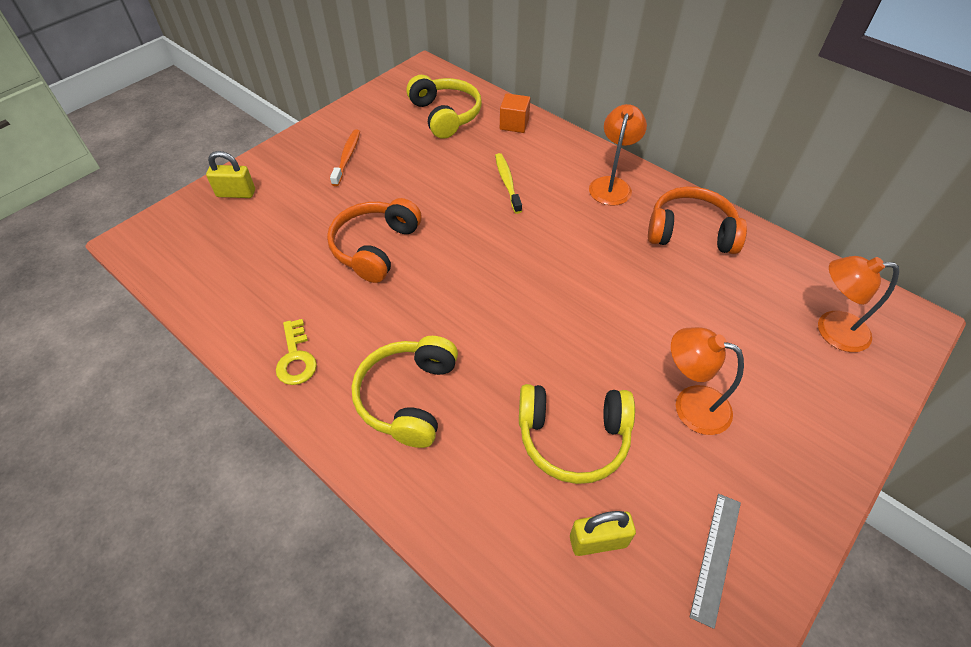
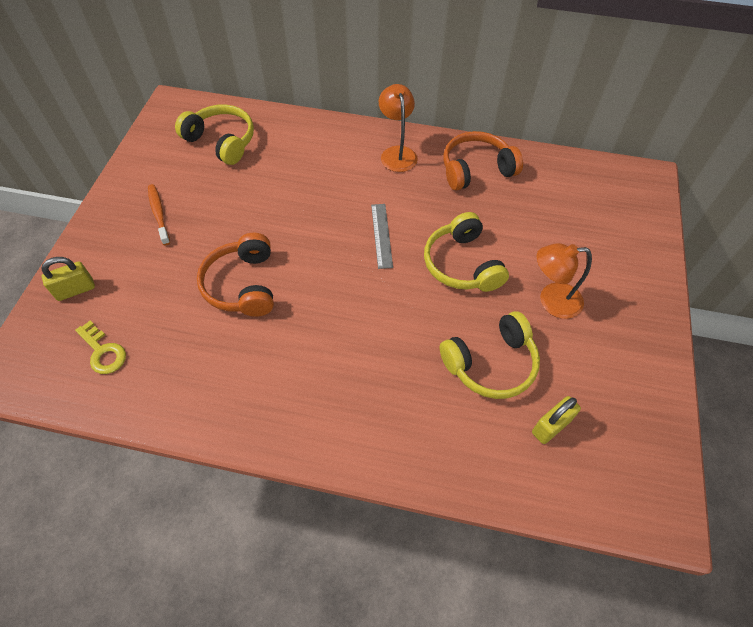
camera: 30 degrees left, 5 degrees up
(296, 358) = (242, 408): yellow key -> yellow key (103, 352)
(408, 397) = (355, 394): yellow headphones -> yellow headphones (462, 264)
(507, 183) = (315, 183): yellow toothbrush -> none
(514, 124) = (286, 128): orange cube -> none
(716, 557) = (625, 396): grey ruler -> grey ruler (381, 235)
(831, 330) = (606, 205): orange lamp -> none

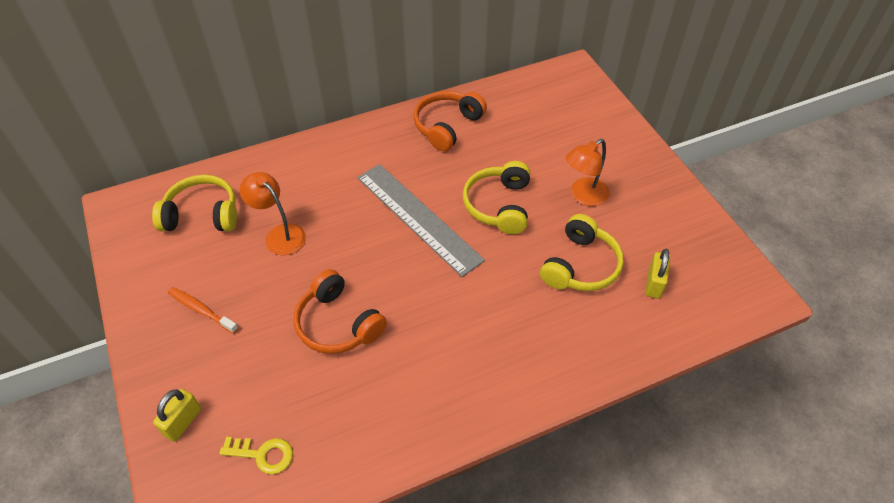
camera: 35 degrees left, 5 degrees down
(381, 235) = (418, 218): grey ruler -> grey ruler, size x2.08
(397, 153) = (372, 145): orange lamp -> orange lamp (280, 234)
(462, 264) = (499, 205): yellow headphones -> yellow headphones turned 60 degrees clockwise

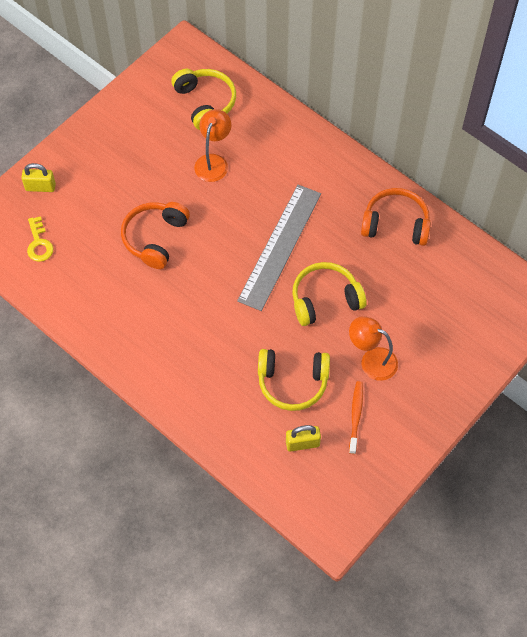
camera: 65 degrees right, 10 degrees up
(201, 310) = (125, 150): orange toothbrush -> orange toothbrush (355, 416)

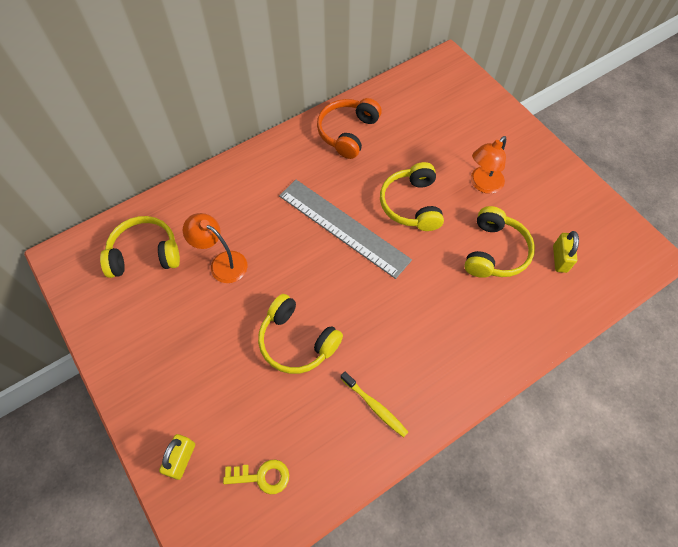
camera: 75 degrees left, 0 degrees up
(112, 309) = (375, 406): none -> yellow toothbrush
(155, 238) = (297, 341): orange headphones -> yellow headphones
(355, 416) = (536, 210): orange toothbrush -> none

